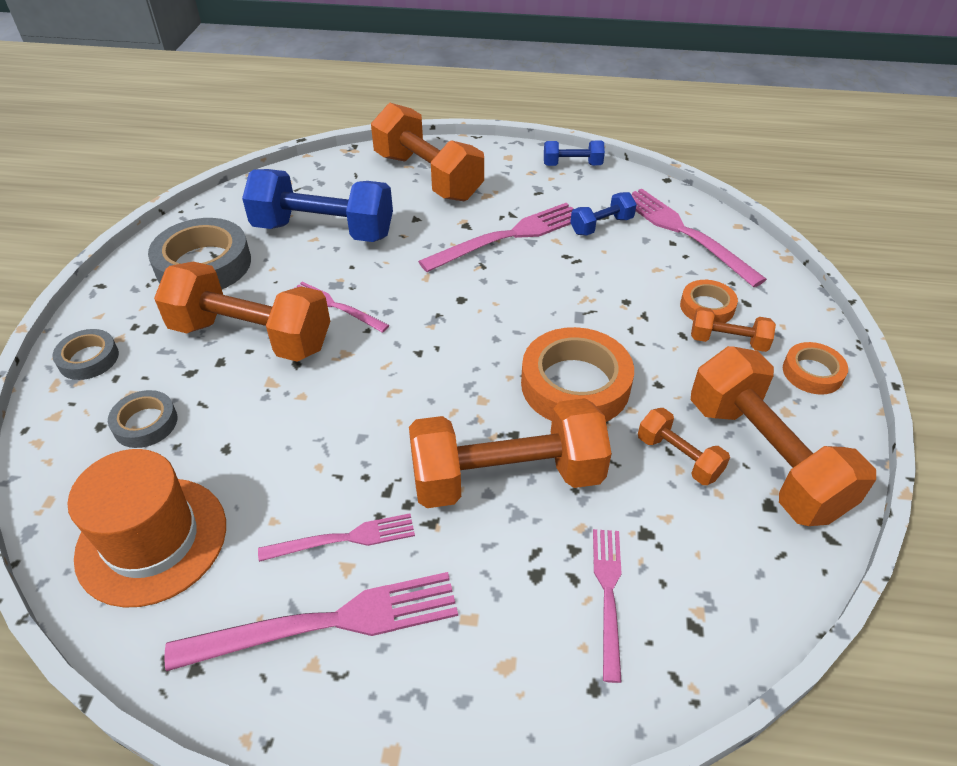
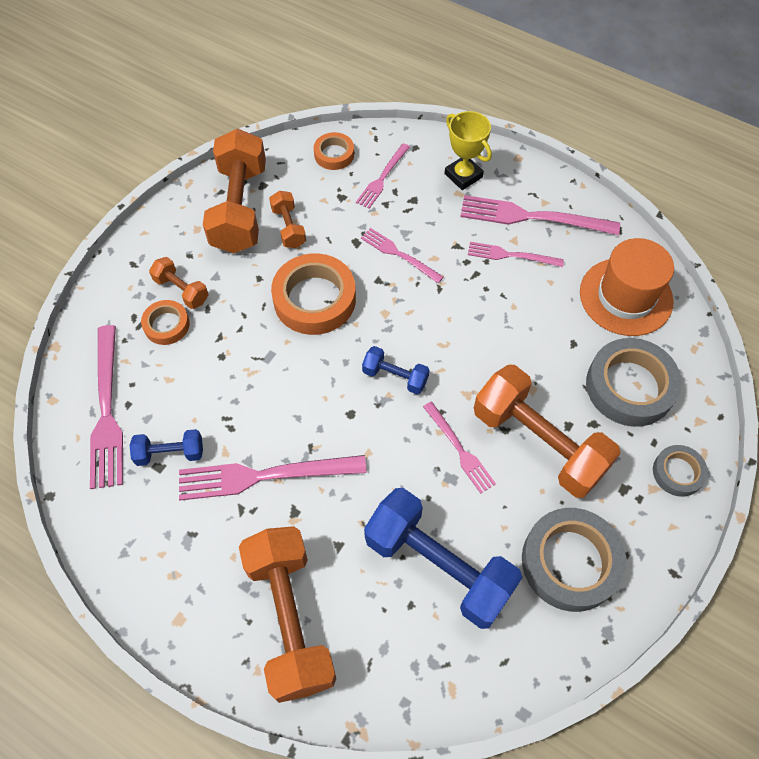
camera: 155 degrees left, 15 degrees up
(145, 423) = (629, 386): grey tape -> grey tape, size x1.85
(478, 660) = (463, 175): none -> yellow trophy
(506, 477) = (399, 254): orange dumbbell -> pink fork
(572, 165) = (122, 568): blue dumbbell -> blue dumbbell (395, 377)
(812, 373) = (152, 246): orange tape -> orange tape (334, 154)

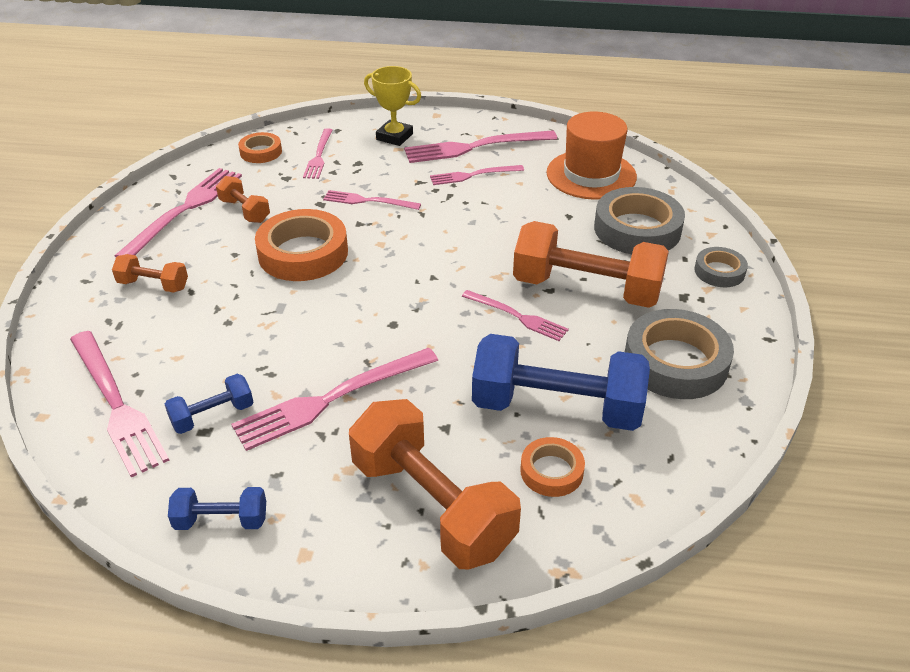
camera: 25 degrees left, 20 degrees down
(166, 325) = (151, 316): orange tape -> orange tape (551, 471)
(240, 208) = (184, 210): orange dumbbell -> pink fork
(395, 377) = (420, 284): blue dumbbell -> blue dumbbell (221, 520)

